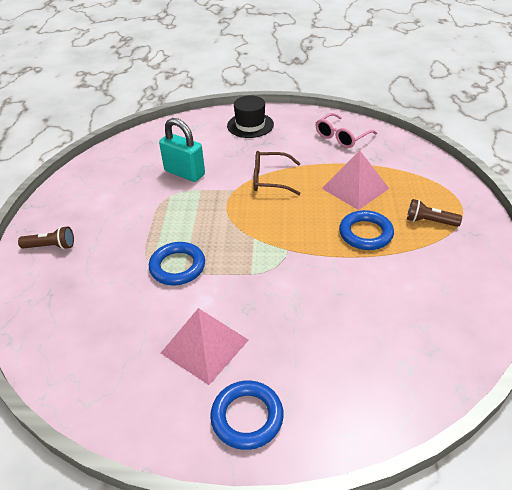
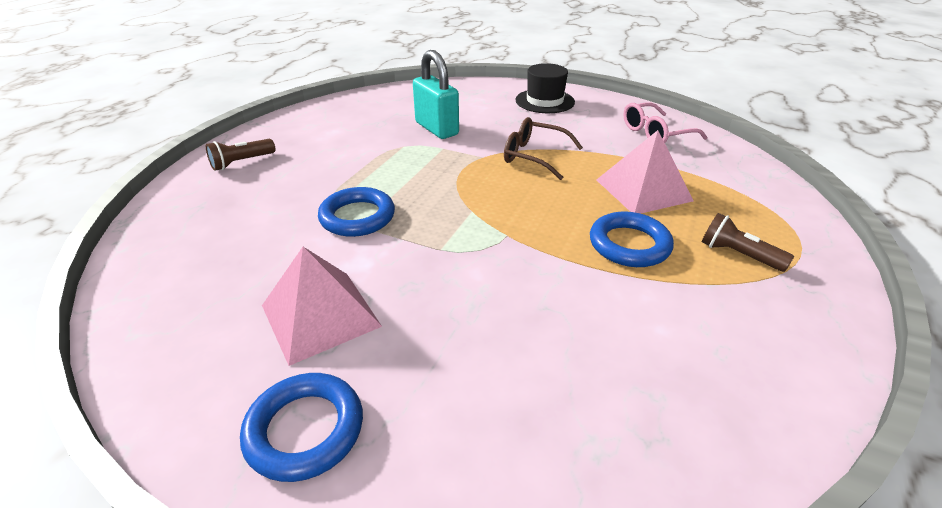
camera: 20 degrees right, 5 degrees down
(51, 246) = (242, 162): brown flashlight -> brown flashlight turned 120 degrees clockwise

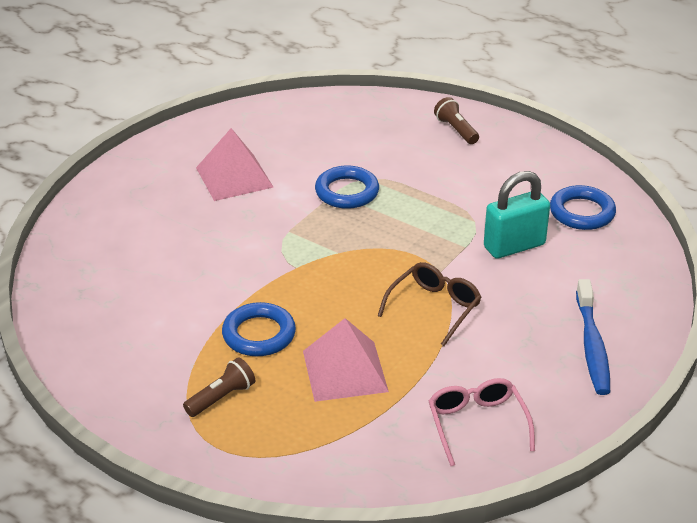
camera: 100 degrees right, 0 degrees up
(305, 430) = (148, 175): blue ring -> blue ring (582, 212)
(544, 101) = (592, 346): black hat -> blue toothbrush

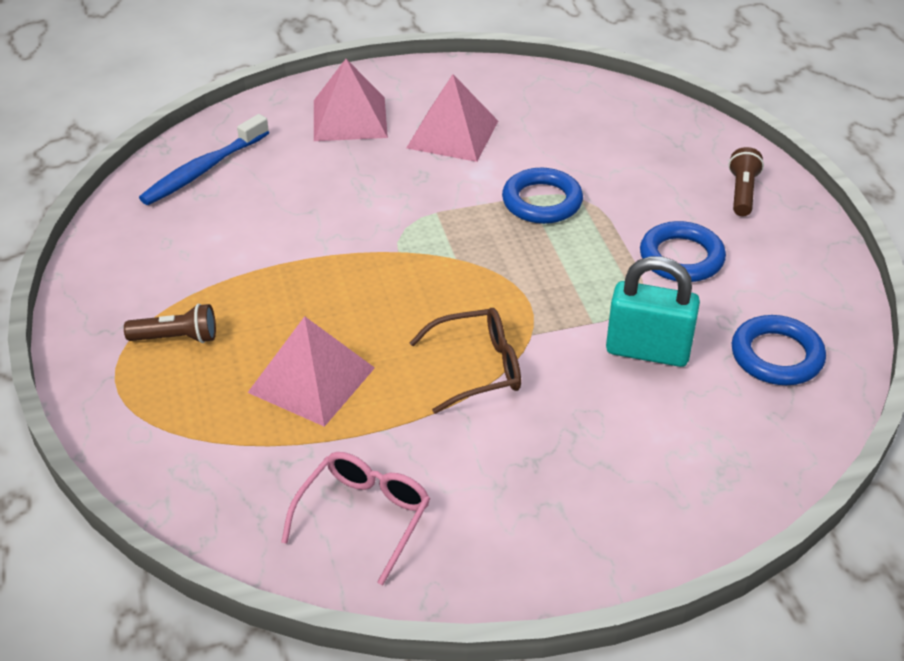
camera: 40 degrees right, 5 degrees up
(147, 200) = (350, 118): none -> pink pyramid
(259, 334) = (283, 297): blue ring -> blue ring (681, 257)
(592, 346) = (595, 512): blue toothbrush -> blue toothbrush (203, 170)

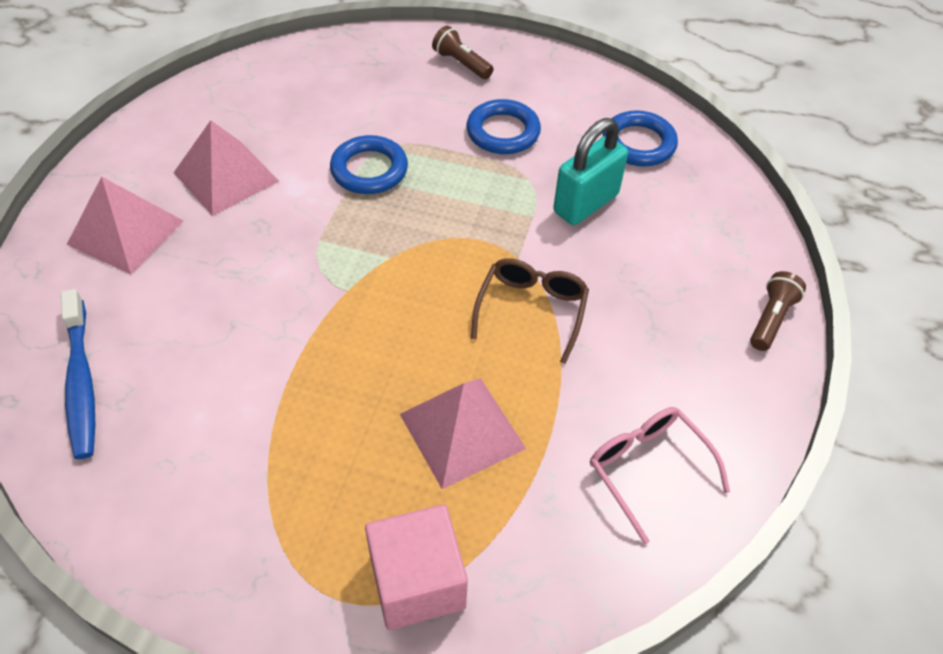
camera: 60 degrees left, 10 degrees up
(155, 415) = (417, 582): none -> pink cube
(176, 338) = (321, 517): brown flashlight -> brown flashlight (771, 319)

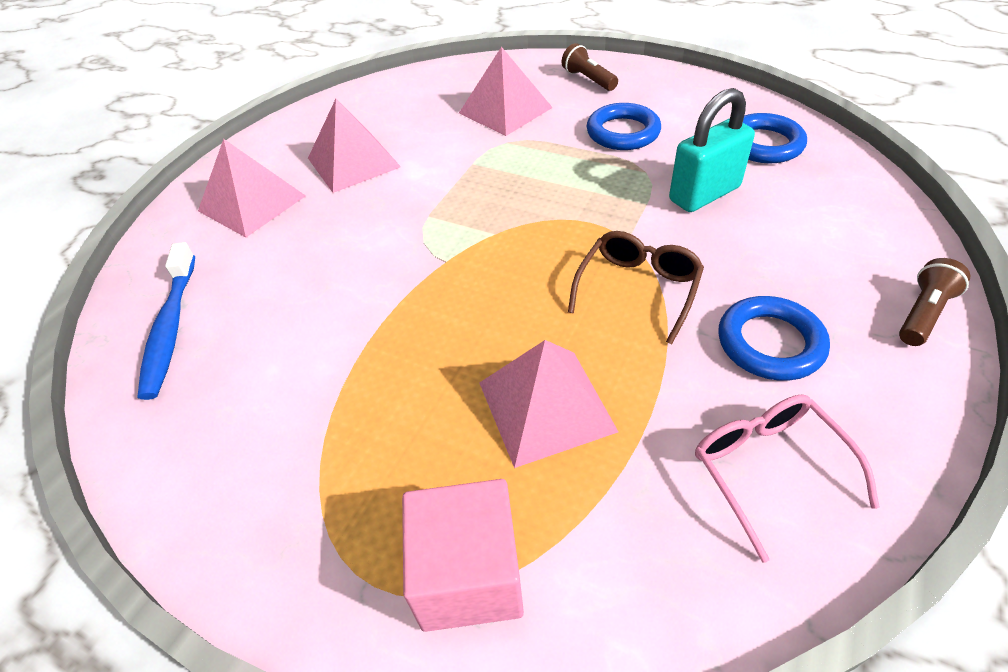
camera: 15 degrees right, 5 degrees down
(369, 170) = (487, 160): blue ring -> blue ring (770, 343)
(379, 105) = (505, 110): none -> pink pyramid

